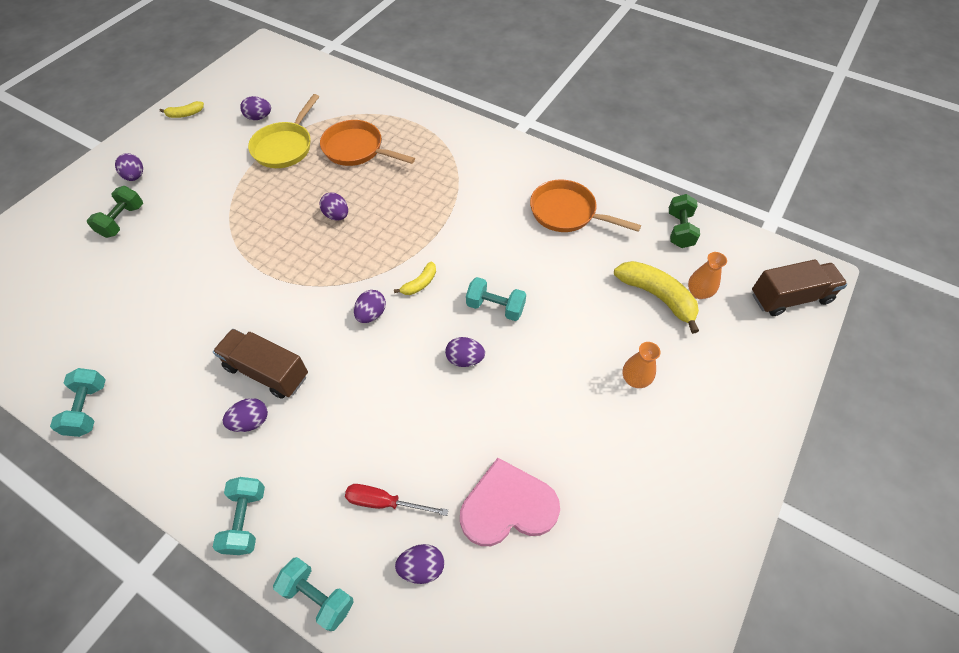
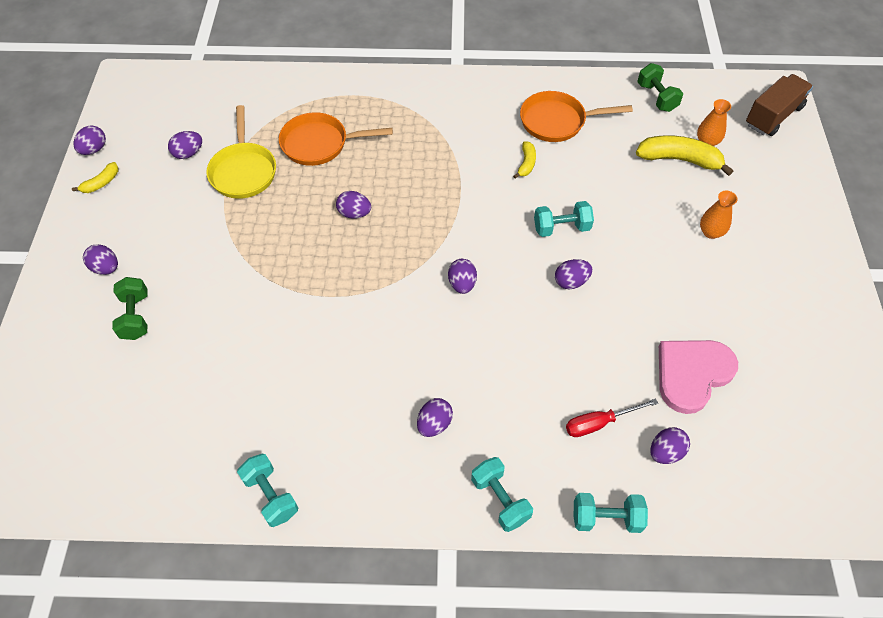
camera: 30 degrees left, 0 degrees up
(201, 89) = (94, 149): none -> purple egg
(267, 371) = (411, 377): brown truck -> none
(420, 283) = (482, 238): yellow banana -> yellow banana (526, 163)

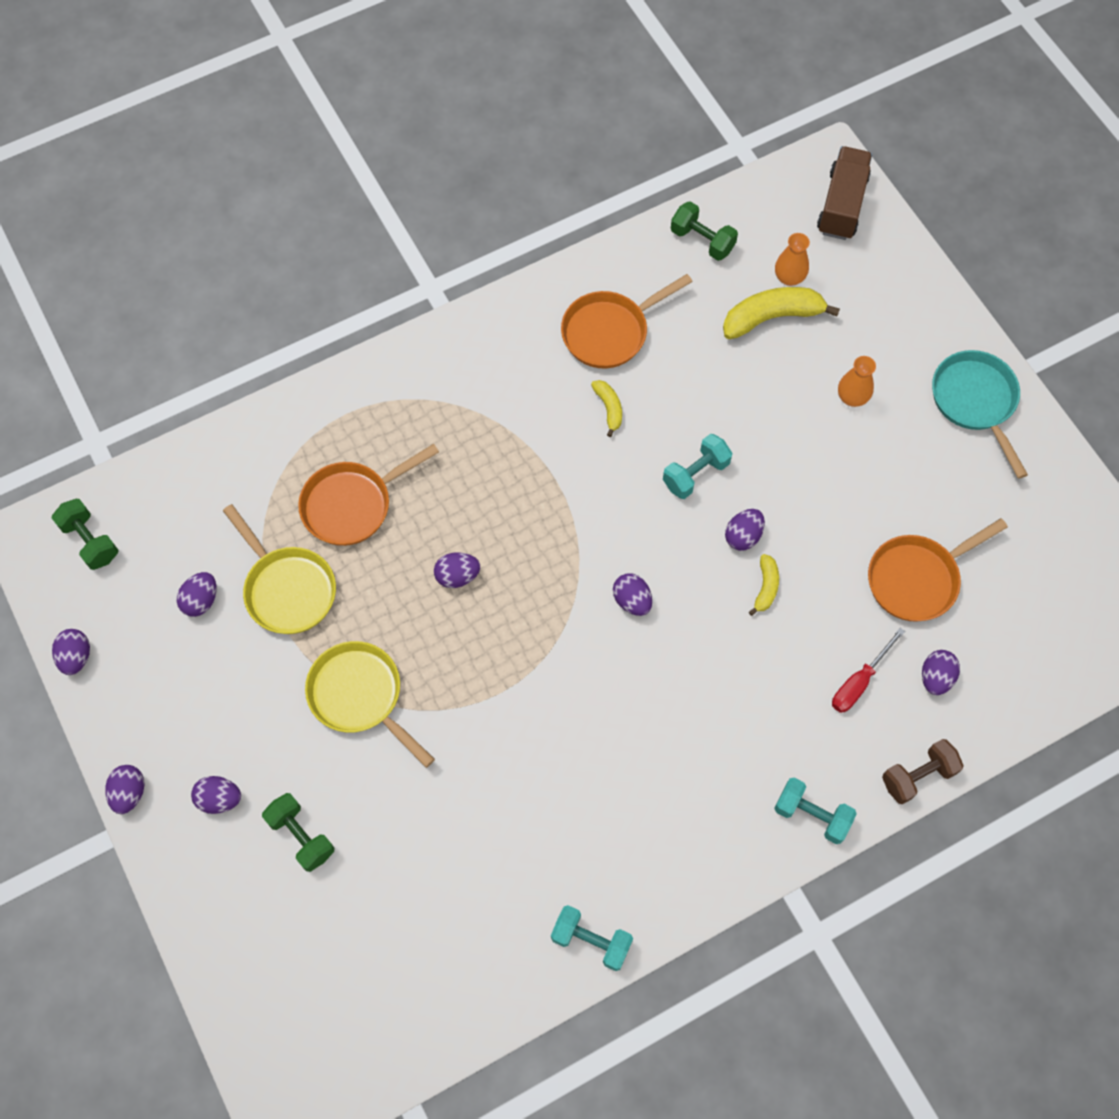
camera: 30 degrees left, 10 degrees up
(101, 183) = (123, 696): yellow banana -> yellow banana (765, 587)
(154, 95) = (90, 541): none -> green dumbbell
(238, 253) = (360, 696): none -> yellow pan
(434, 424) = (702, 774): purple egg -> purple egg (129, 793)
(606, 518) = (918, 776): turquoise dumbbell -> brown dumbbell
(692, 374) = (917, 578): pink heart -> orange pan
(810, 277) = (975, 402): none -> turquoise pan

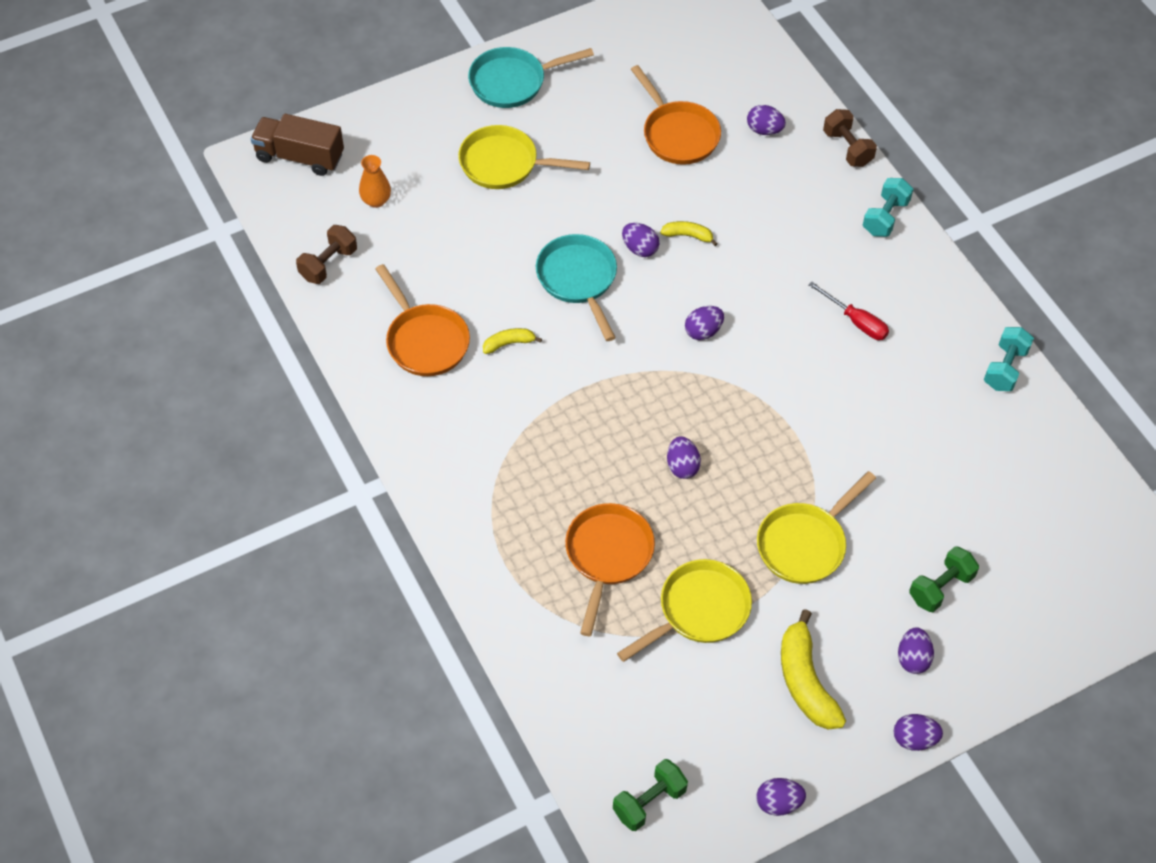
camera: 90 degrees left, 10 degrees down
(201, 600) = (713, 688): purple egg -> none
(353, 504) = (607, 556): orange pan -> orange pan turned 135 degrees counterclockwise
(695, 474) = (578, 280): turquoise dumbbell -> turquoise pan
(702, 240) = (328, 264): green dumbbell -> brown dumbbell
(772, 317) = (418, 215): yellow banana -> yellow banana (805, 681)
(852, 397) = (504, 164): orange vase -> yellow pan
(859, 682) = (770, 179): red screwdriver -> red screwdriver (856, 321)

